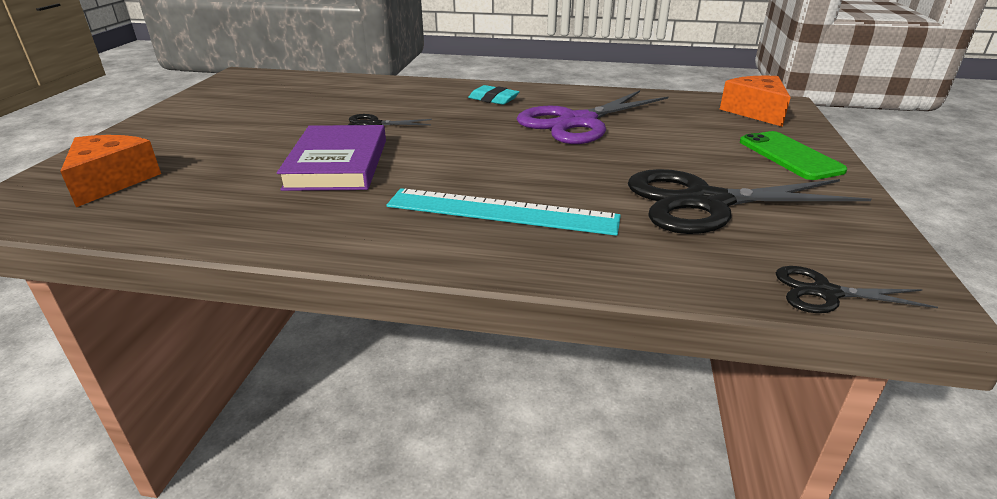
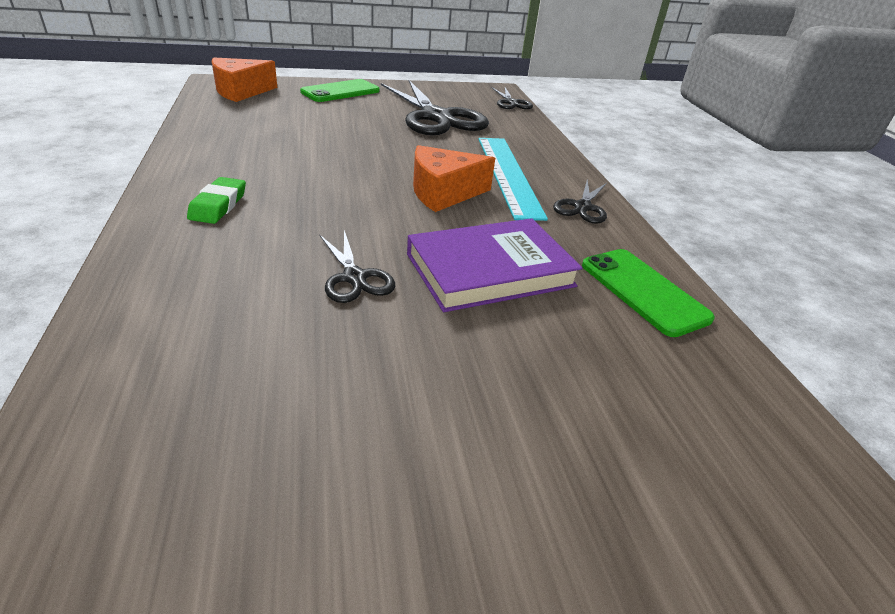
camera: 115 degrees left, 5 degrees up
(112, 181) = (703, 459): orange cheese -> orange cheese (443, 193)
(239, 218) = (643, 291): none -> green phone
(396, 237) = (582, 207): none -> black scissors
(493, 99) = (218, 205): turquoise eraser -> green eraser
(578, 122) = (295, 155): purple scissors -> none

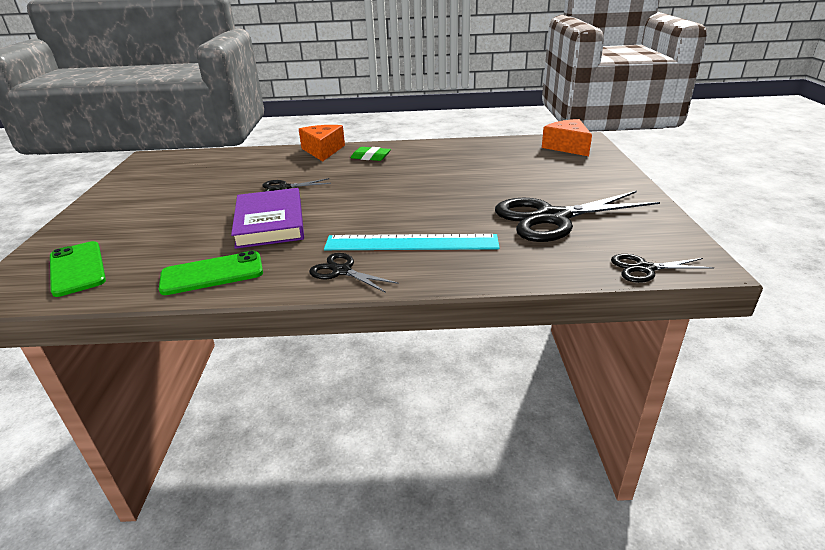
camera: 105 degrees right, 5 degrees down
(340, 91) = (599, 177): green phone -> green phone (77, 268)
(443, 193) = (378, 214): orange cheese -> orange cheese (323, 150)

